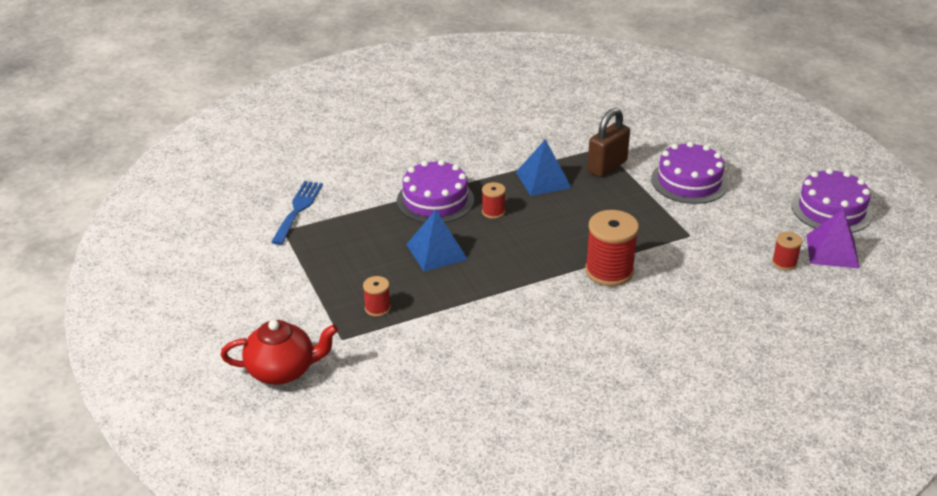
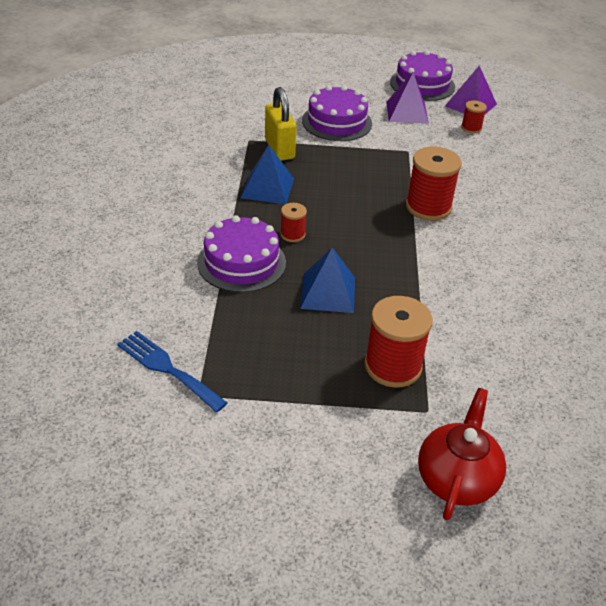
camera: 65 degrees left, 5 degrees up
(377, 308) = (393, 366): red spool -> red spool, size x1.94
(607, 166) = (279, 149): brown padlock -> yellow padlock
(761, 215) = (407, 112): none -> purple pyramid

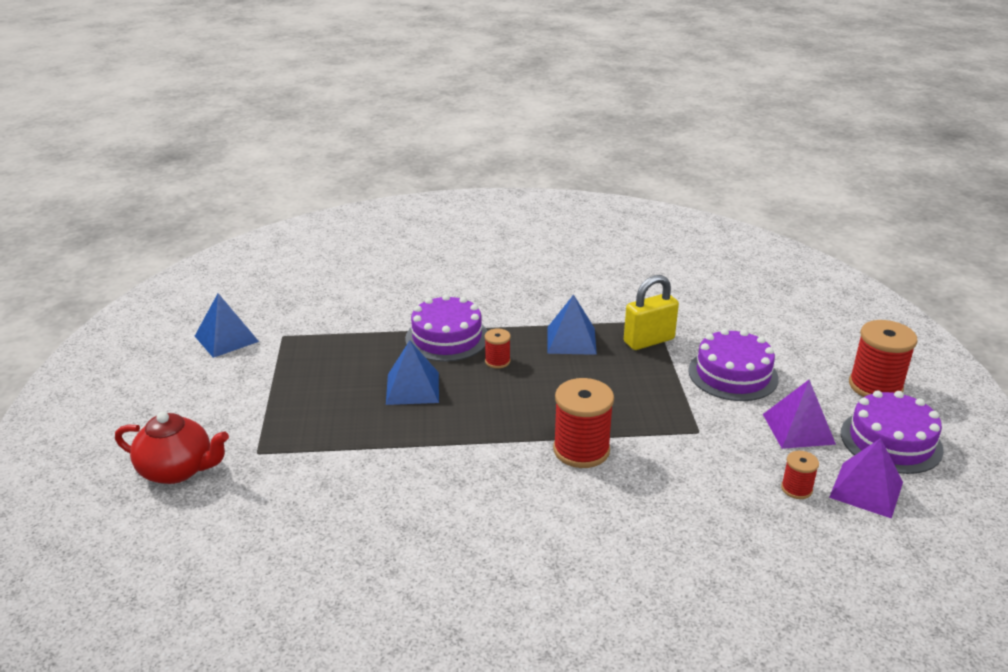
camera: 85 degrees right, 10 degrees down
(167, 368) = (310, 319): blue fork -> none
(188, 451) = (226, 338): none -> blue pyramid
(393, 366) = (314, 431): red spool -> red spool (875, 386)

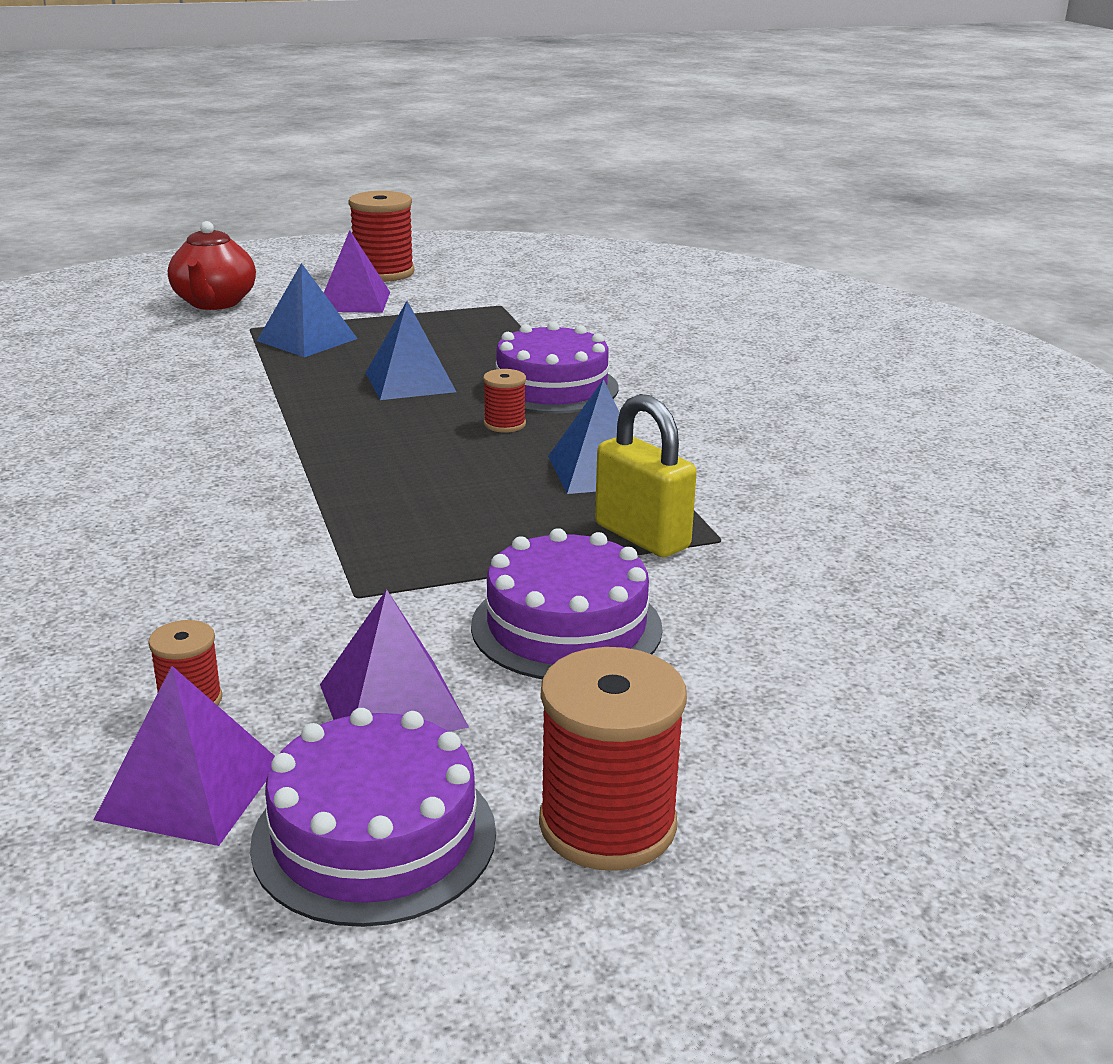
camera: 75 degrees right, 5 degrees down
(226, 338) = (479, 283): blue pyramid -> blue pyramid (307, 339)
(227, 398) = (354, 301): none -> purple pyramid
(581, 450) = (283, 500): red spool -> red spool (383, 273)

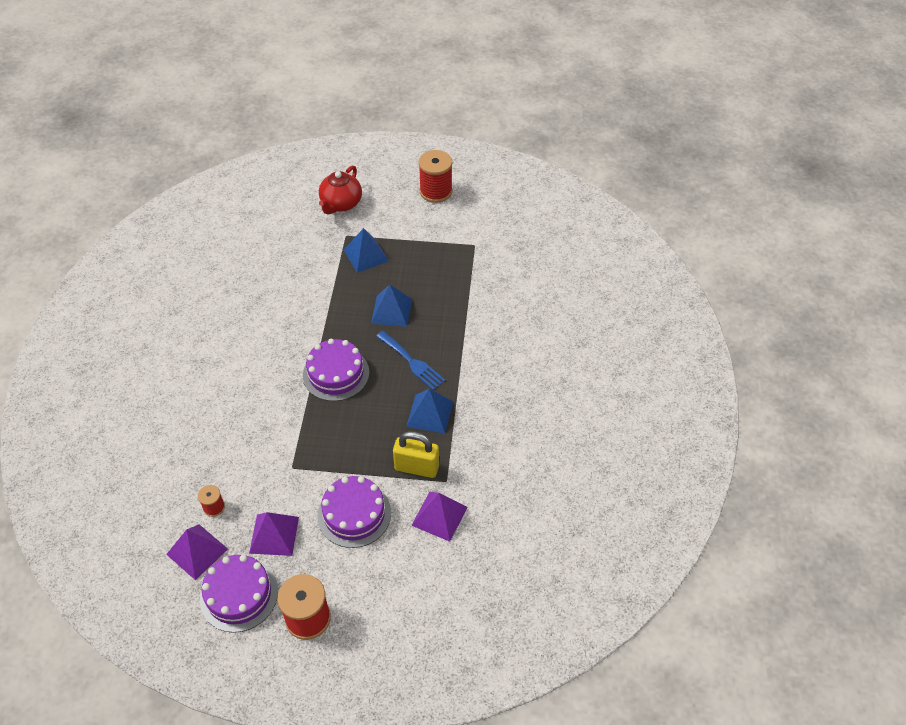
camera: 25 degrees right, 25 degrees up
(354, 301) = (406, 220): purple pyramid -> purple pyramid (439, 516)
(504, 424) = (412, 362): red spool -> blue fork
(552, 387) = (451, 336): purple cake -> purple cake (336, 373)
(642, 536) = (416, 467): yellow padlock -> yellow padlock turned 60 degrees counterclockwise

